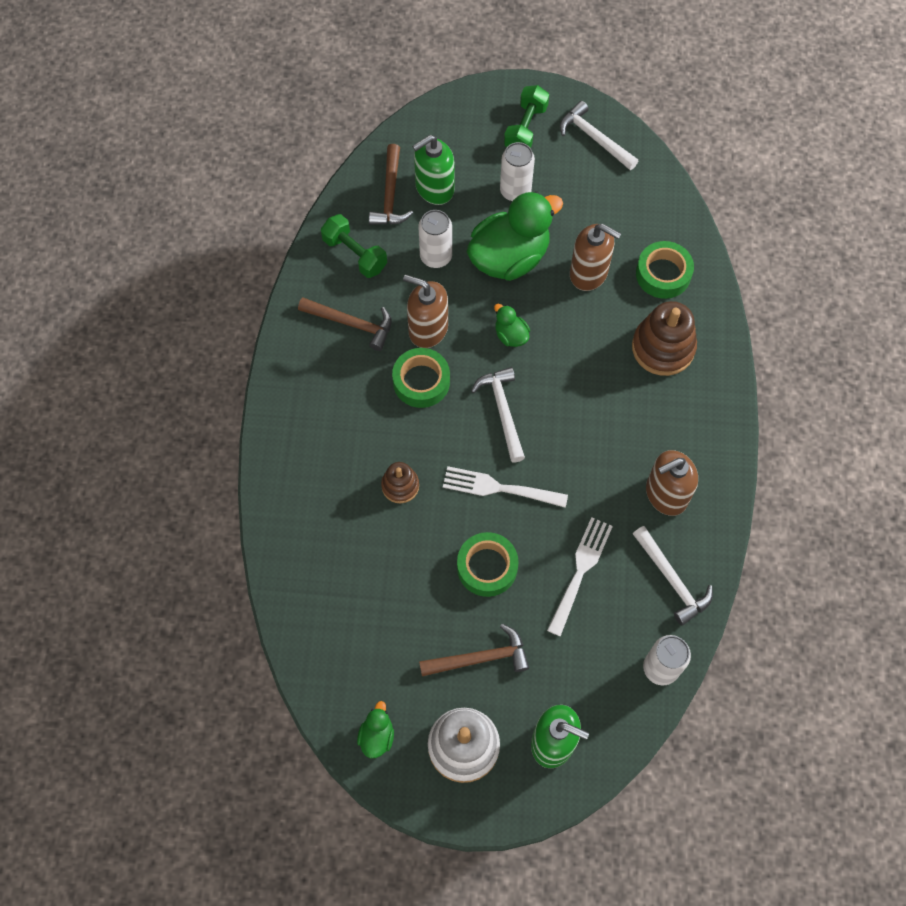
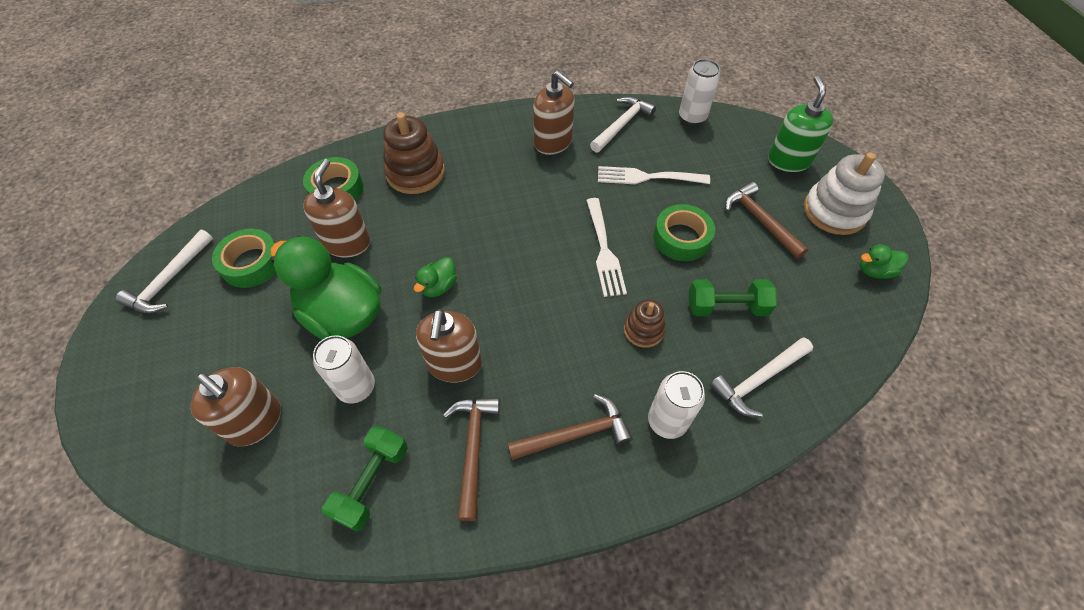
camera: 110 degrees left, 10 degrees down
(390, 195) = (271, 472): brown hammer -> brown hammer (575, 434)
(421, 381) = (520, 349): green tape -> green tape (251, 263)
(434, 188) = (255, 421): green soap dispenser -> brown soap dispenser
(503, 411) = (525, 269): white hammer -> white hammer (758, 380)
(515, 191) = (250, 334): white can -> white can (667, 421)
(525, 128) = (155, 349): green dumbbell -> green dumbbell (726, 307)

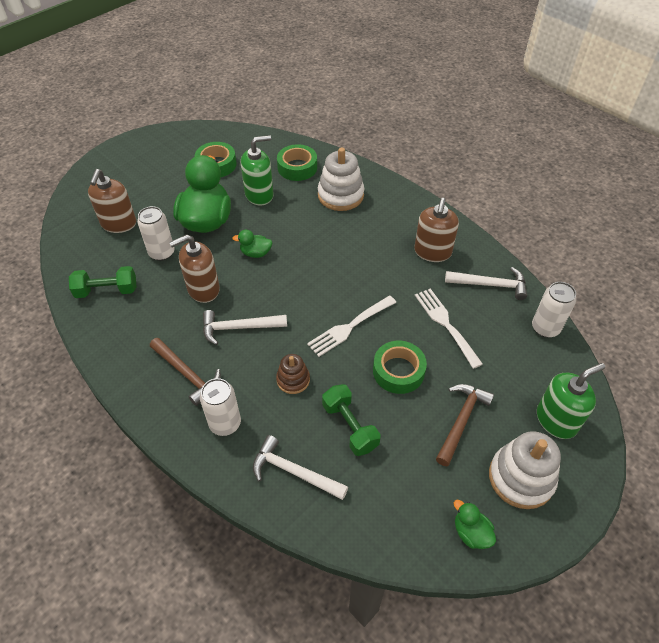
camera: 60 degrees right, 5 degrees down
(169, 280) = (184, 141): white hammer -> white hammer (239, 328)
(347, 243) = (259, 195): brown soap dispenser -> green soap dispenser
(415, 173) = (340, 195): brown stacking toy -> white stacking toy
(473, 448) = (150, 326): brown hammer -> none

